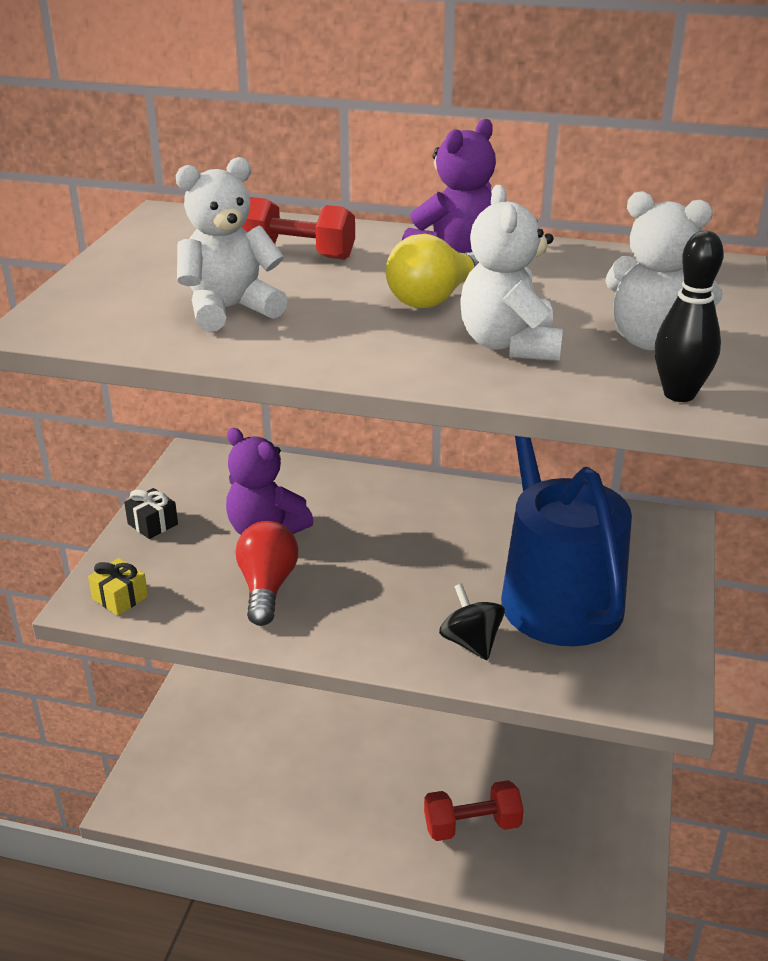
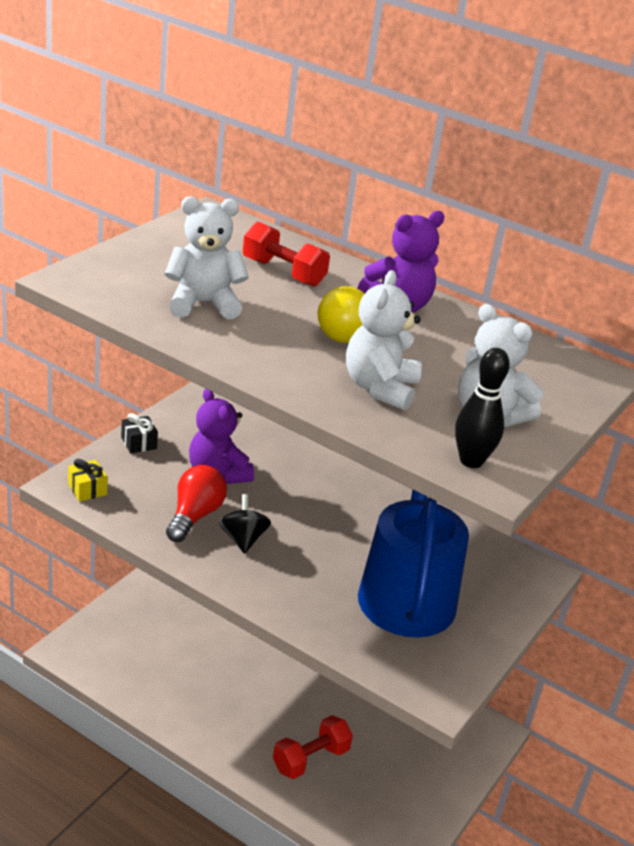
camera: 15 degrees right, 0 degrees up
(471, 642) = (319, 605): black spinning top -> black spinning top (243, 539)
(472, 825) = (310, 759): red dumbbell -> red dumbbell turned 45 degrees counterclockwise

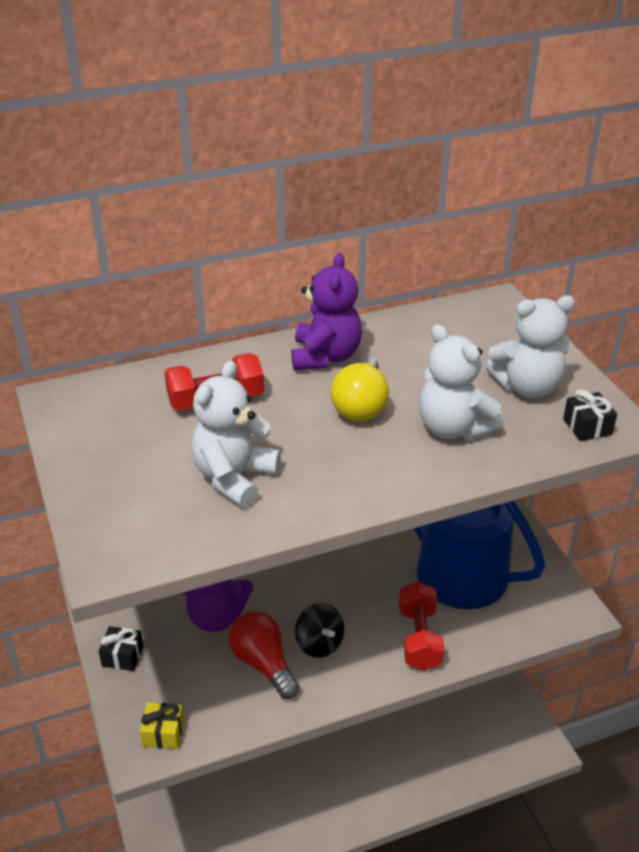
camera: 50 degrees left, 5 degrees up
(243, 539) = (319, 644): black spinning top -> black spinning top turned 150 degrees counterclockwise
(310, 759) = (415, 749): red dumbbell -> red dumbbell (419, 638)
(471, 461) = (587, 427): black bowling pin -> black gift

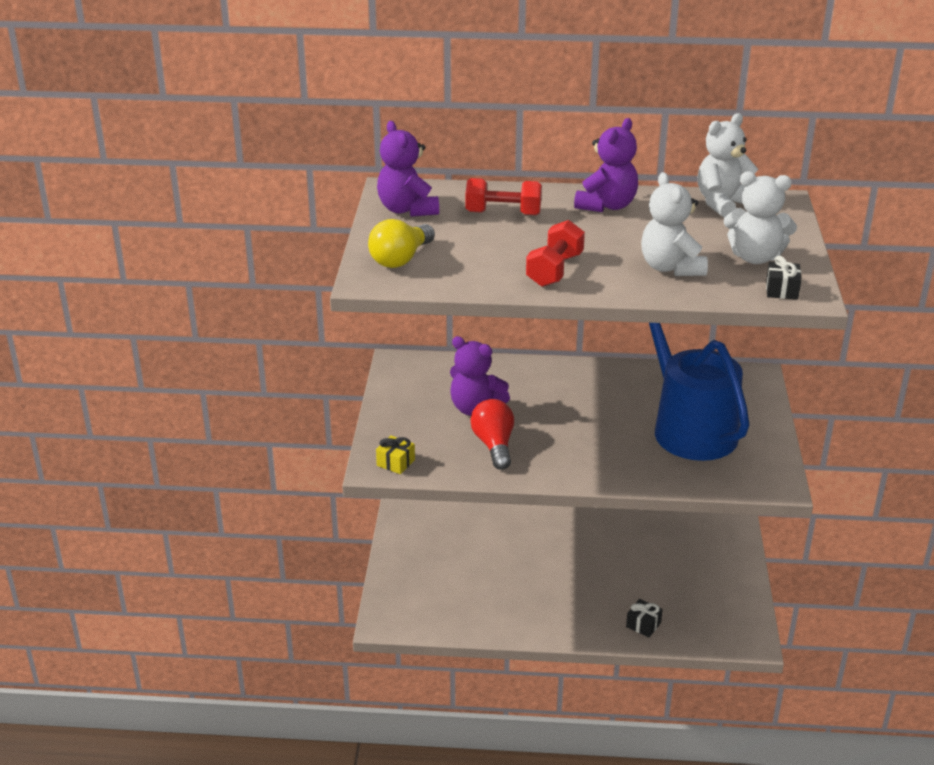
camera: 25 degrees right, 5 degrees down
(95, 426) = (407, 210): none -> purple teddy bear
(122, 656) = (392, 412): black gift -> black gift (643, 625)
(234, 478) = (483, 258): white teddy bear -> white teddy bear (723, 203)
(319, 644) = (545, 445): black spinning top -> none
(360, 405) = (610, 239): yellow light bulb -> yellow light bulb (401, 259)
(419, 638) = (629, 464): red dumbbell -> red dumbbell (554, 270)

